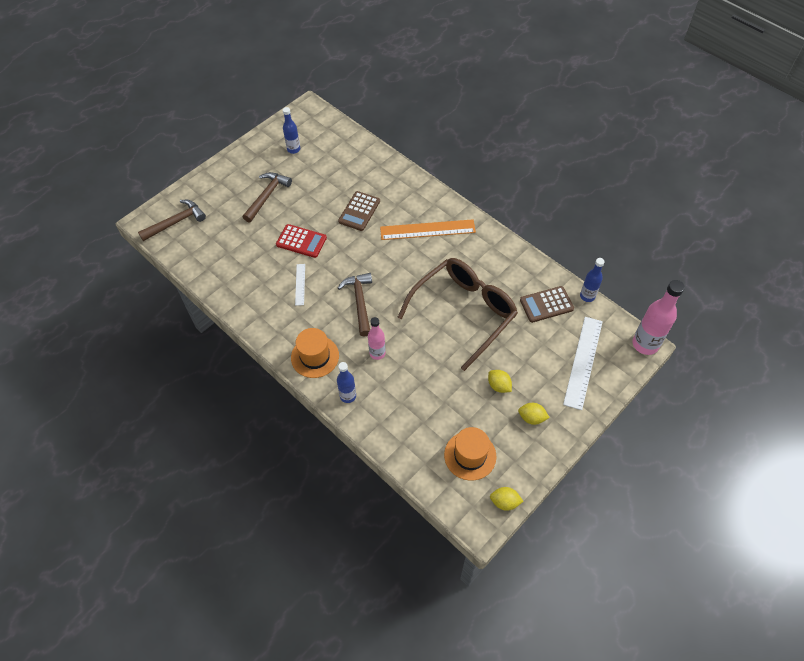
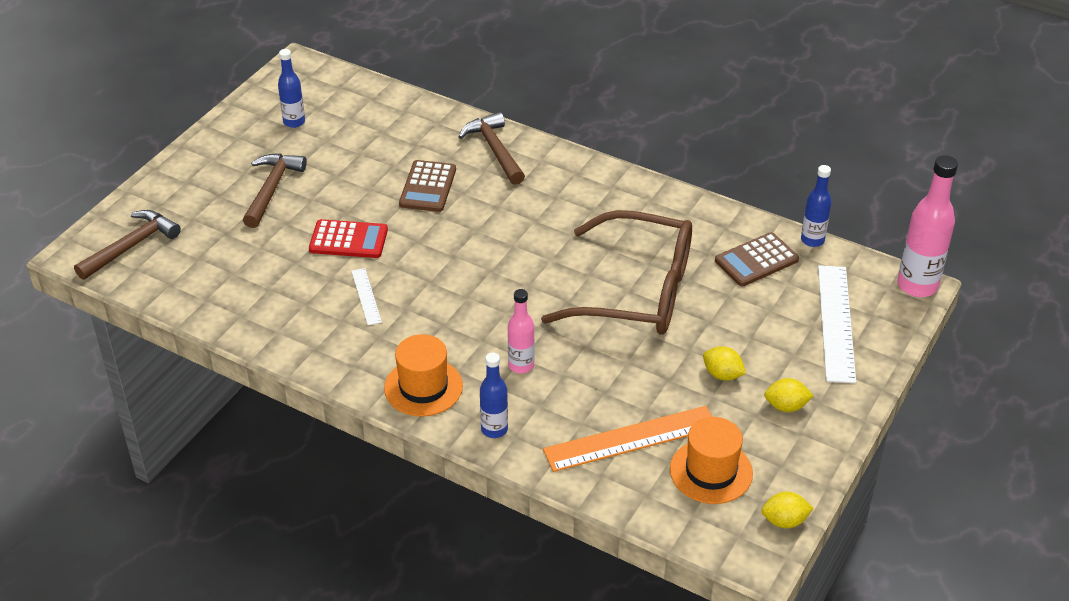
camera: 15 degrees left, 15 degrees down
(360, 302) = (470, 304): brown hammer -> brown hammer (495, 150)
(427, 230) = (543, 195): orange ruler -> orange ruler (631, 439)
(463, 313) = (636, 291): brown glasses -> brown glasses turned 75 degrees clockwise

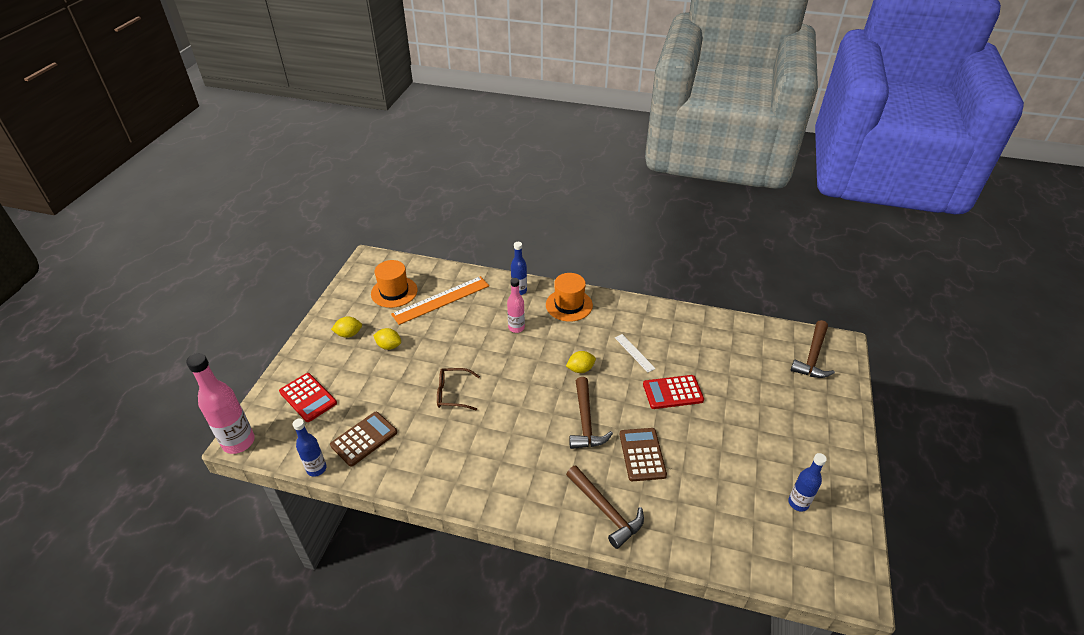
camera: 165 degrees right, 0 degrees up
(272, 189) = (759, 425): brown hammer -> brown hammer (585, 421)
(636, 291) = (453, 393): brown glasses -> brown glasses, size x0.43
(784, 521) = (354, 276): yellow lemon -> yellow lemon (580, 369)
(836, 323) = (308, 397): white ruler -> red calculator

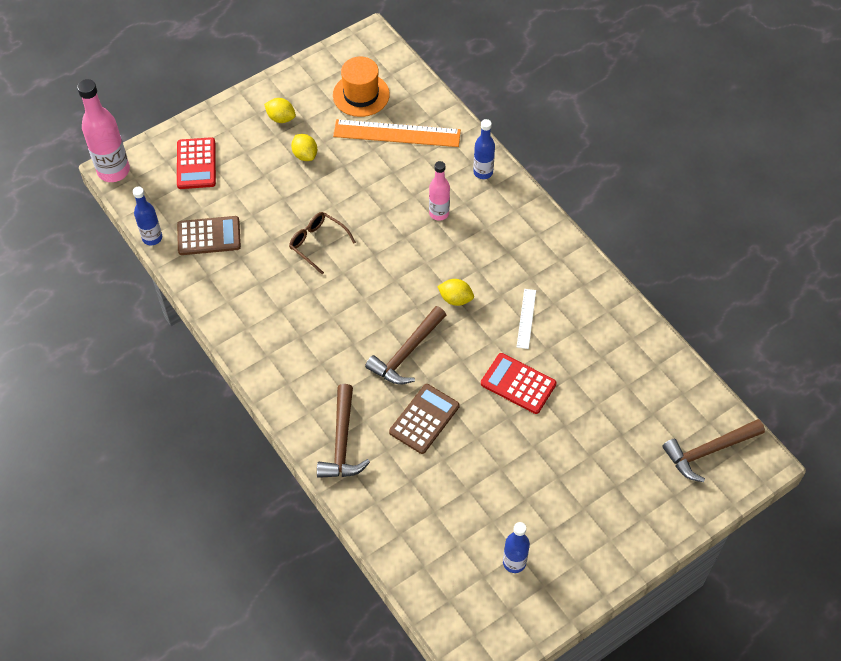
camera: 40 degrees right, 15 degrees up
(569, 305) = (516, 222): orange hat -> none

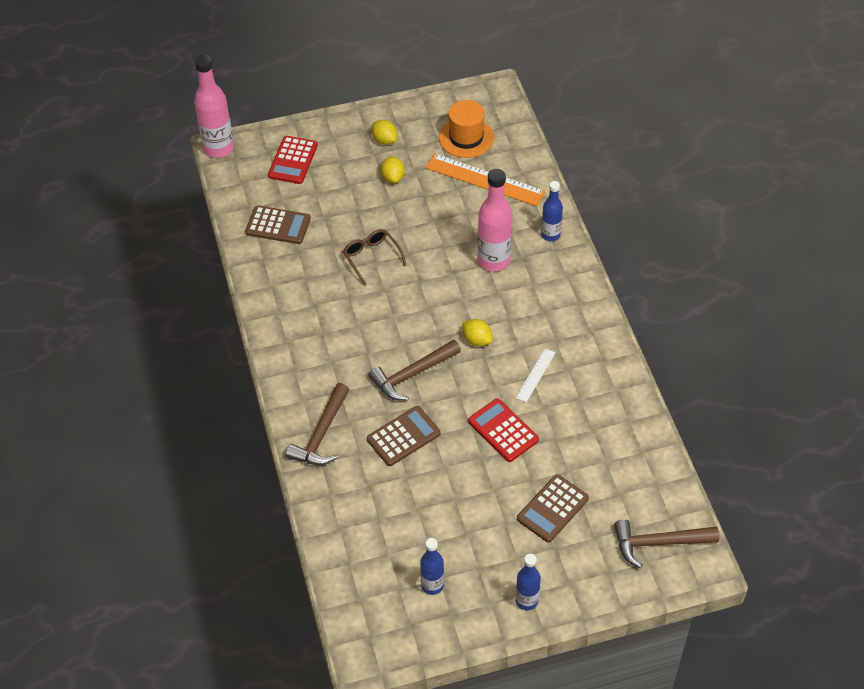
camera: 20 degrees right, 5 degrees down
(152, 238) = (228, 214): blue bottle -> blue bottle (526, 600)
(439, 213) = (493, 260): pink bottle -> pink bottle, size x1.67
(597, 448) = (552, 509): none -> brown calculator

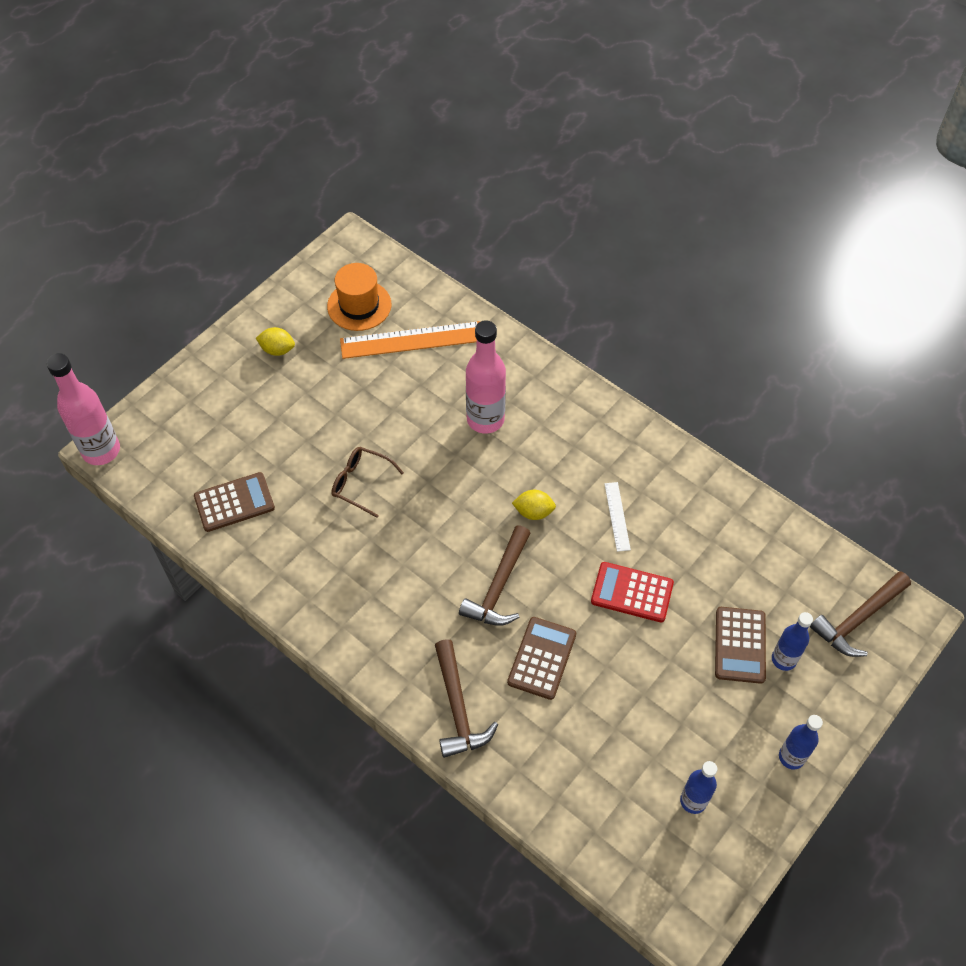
camera: 35 degrees left, 5 degrees up
(293, 160) = (196, 422): red calculator -> none
(393, 177) = (317, 385): yellow lemon -> none
(550, 235) = (519, 363): blue bottle -> blue bottle (783, 659)

